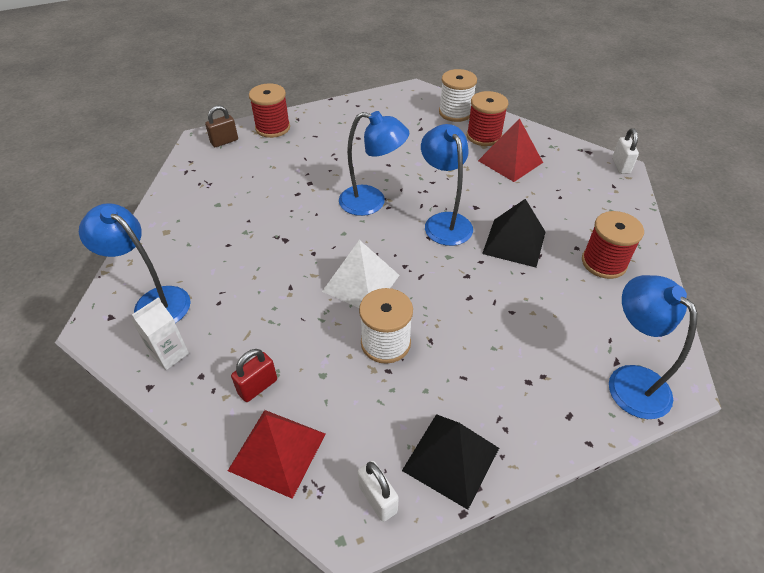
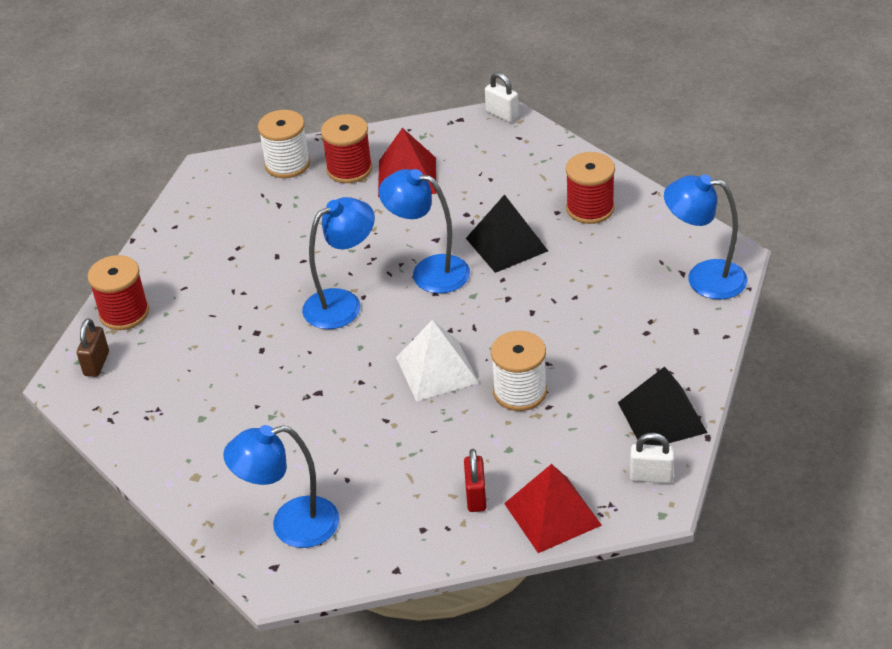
camera: 45 degrees left, 5 degrees down
(170, 354) = (373, 540): white carton -> none

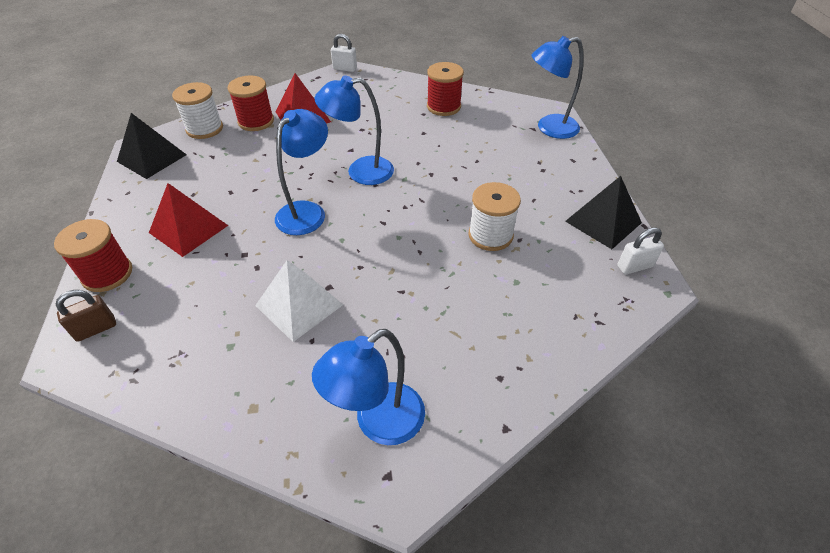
camera: 30 degrees left, 5 degrees up
(96, 364) = (96, 329): brown padlock -> brown padlock turned 75 degrees clockwise
(436, 370) = (415, 238): white pyramid -> white pyramid (299, 305)
(476, 496) = (521, 330): red padlock -> none
(507, 244) = (404, 140): black pyramid -> black pyramid (152, 158)
(552, 514) = (592, 323): red pyramid -> red pyramid (188, 229)

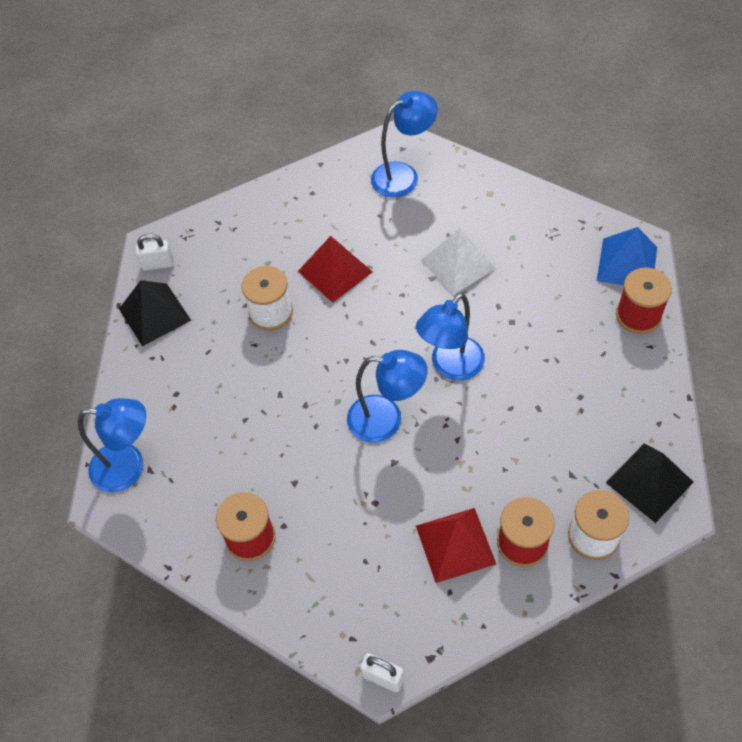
camera: 165 degrees left, 10 degrees up
(96, 329) = (627, 263): brown padlock -> blue pyramid
(188, 229) = (573, 359): red pyramid -> red pyramid (335, 271)

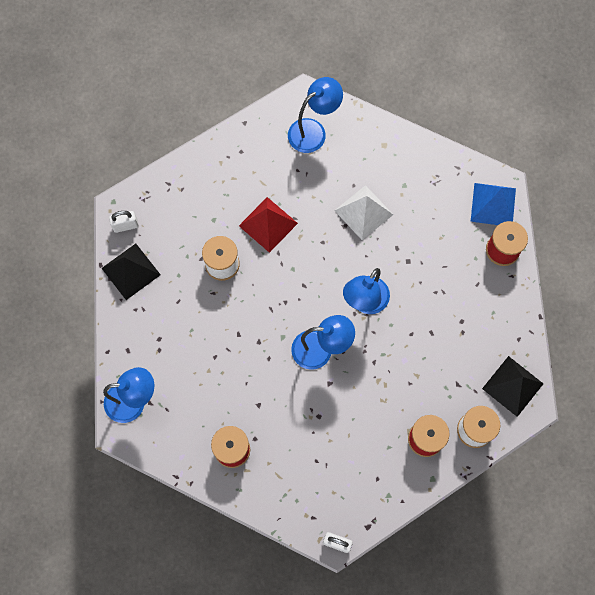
camera: 10 degrees left, 15 degrees up
(455, 544) = (378, 443): red pyramid -> none

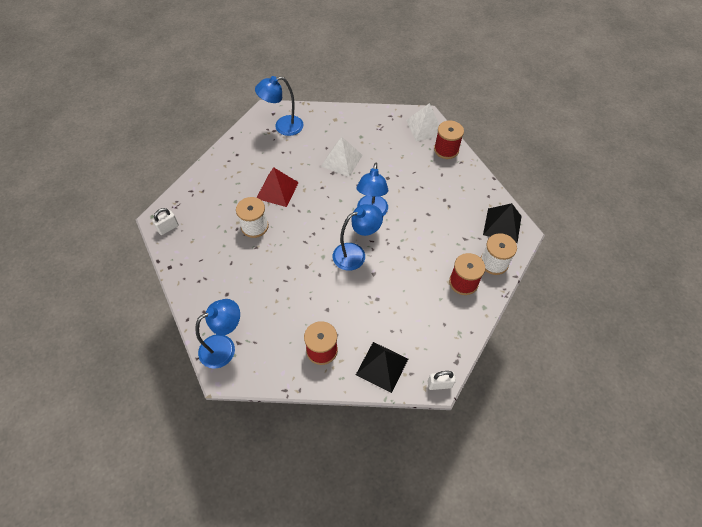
camera: 25 degrees left, 15 degrees down
(131, 271) = (184, 256): black pyramid -> black pyramid (382, 366)
(313, 131) = (283, 127): blue lamp -> blue lamp turned 135 degrees counterclockwise
(493, 204) = (425, 127): blue pyramid -> white pyramid

